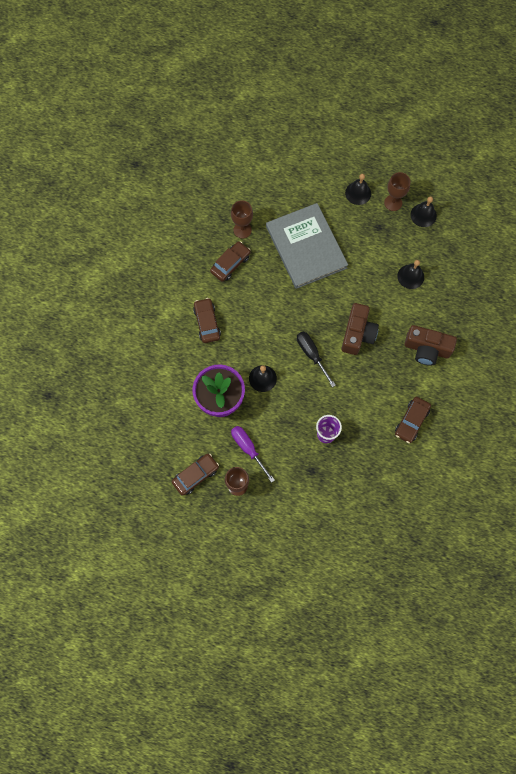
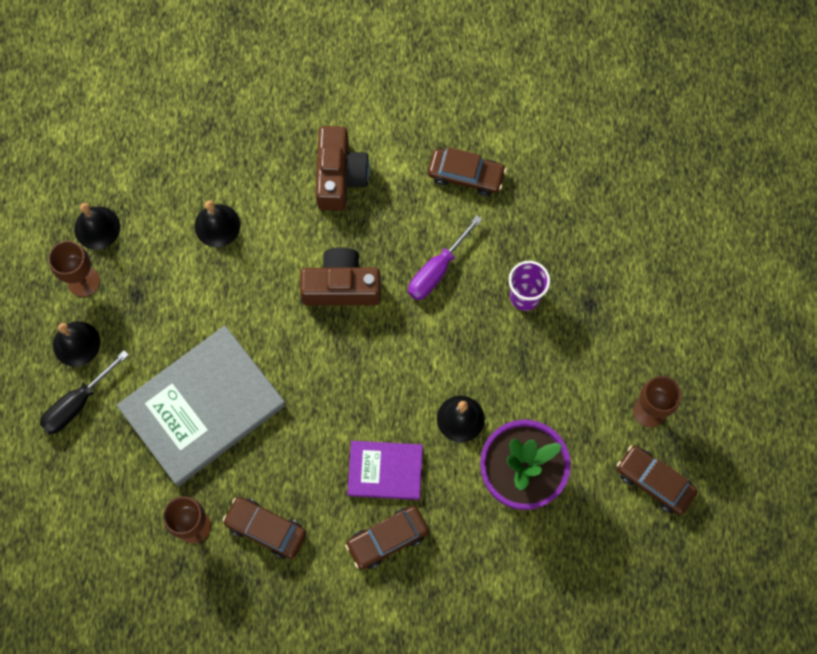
camera: 105 degrees left, 0 degrees up
(244, 331) = (385, 471): none -> purple book
(248, 449) = (585, 410): purple screwdriver -> purple screwdriver (437, 270)
(312, 355) = (398, 350): black screwdriver -> black screwdriver (77, 403)

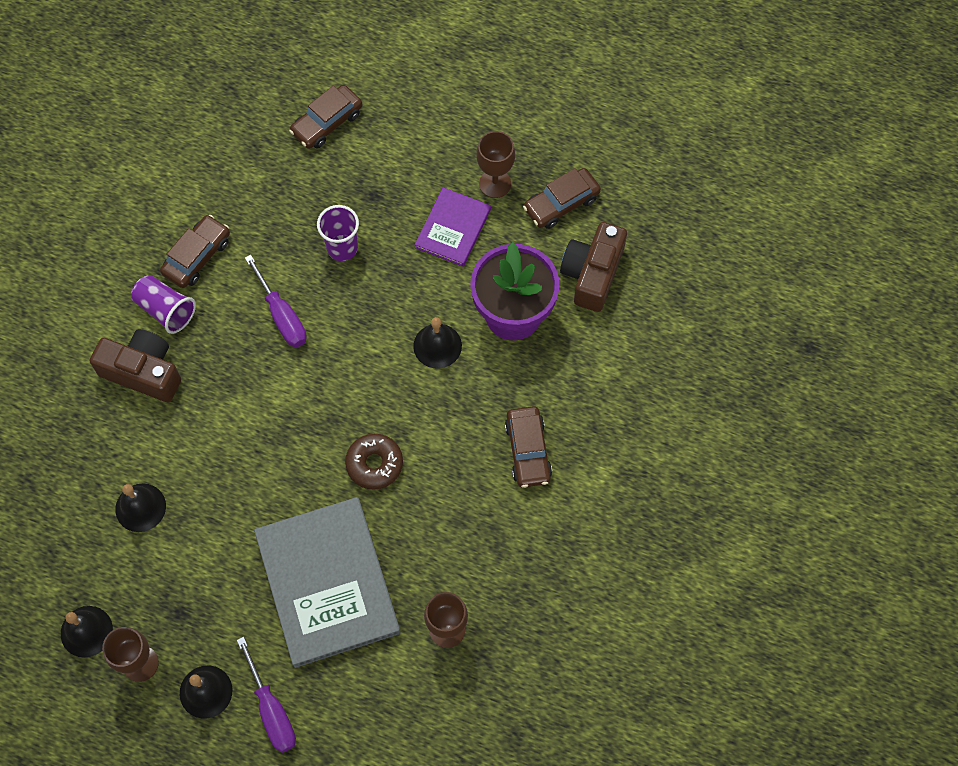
camera: 70 degrees left, 5 degrees down
(77, 403) = (271, 709): black screwdriver -> purple screwdriver
(266, 529) = (476, 561): brown car -> brown car (327, 122)
(325, 405) = (374, 464): none -> brown donut
(341, 286) = (259, 408): brown camera -> brown camera (592, 273)
(385, 471) = (461, 430): purple book -> purple book (453, 228)
(404, 170) = (165, 310): none -> purple cup

